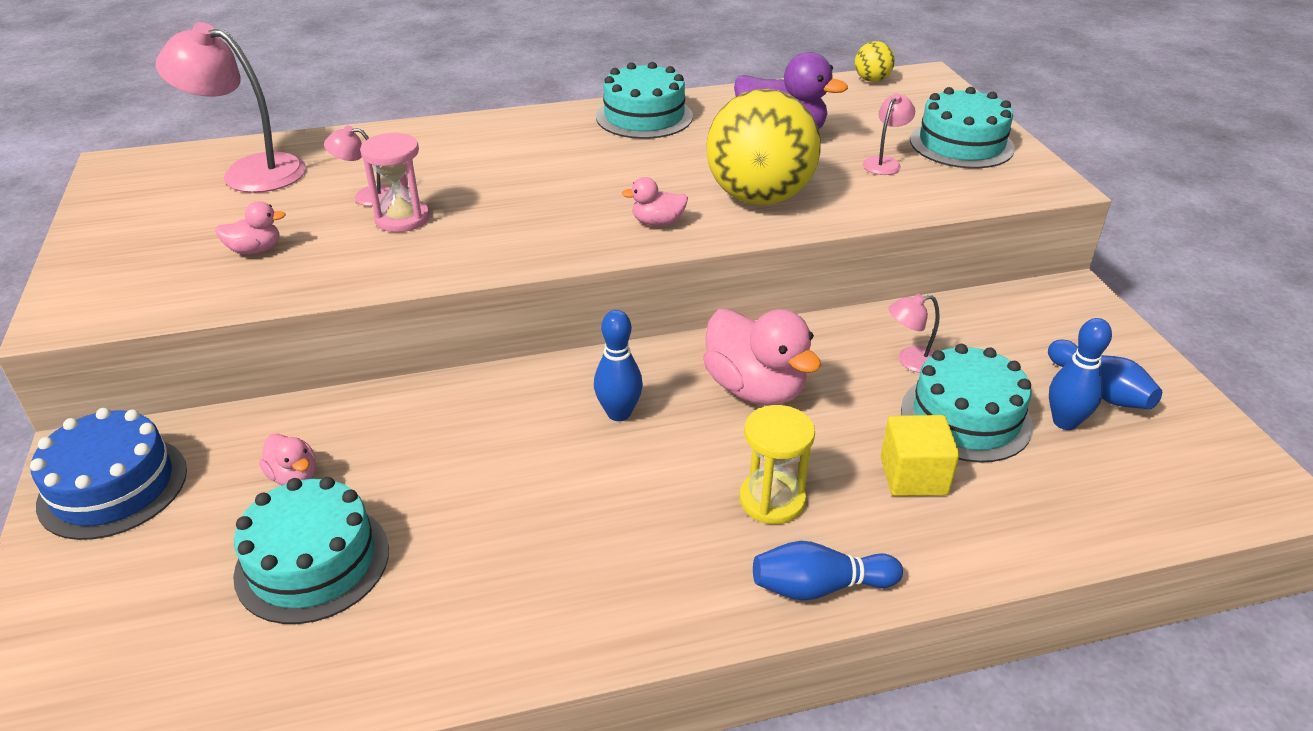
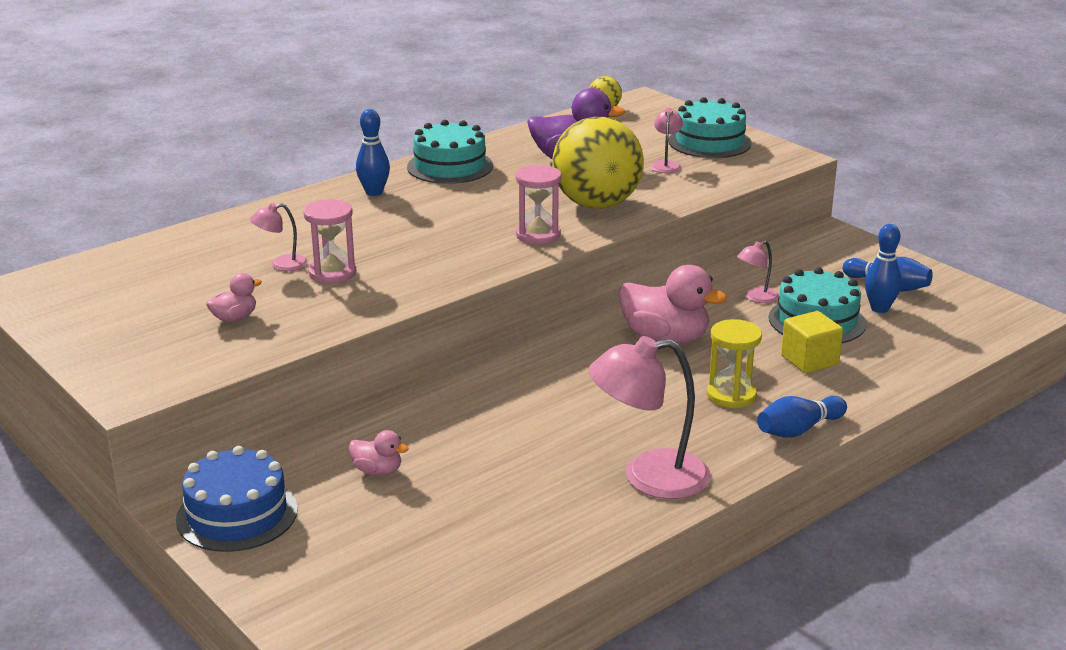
camera: 25 degrees left, 10 degrees down
(249, 171) = (152, 268): pink lamp -> pink lamp (648, 477)
(312, 562) = (449, 510): turquoise cake -> none
(619, 413) = (582, 375): blue bowling pin -> blue bowling pin (374, 192)
(657, 222) = (538, 235): pink duck -> pink hourglass

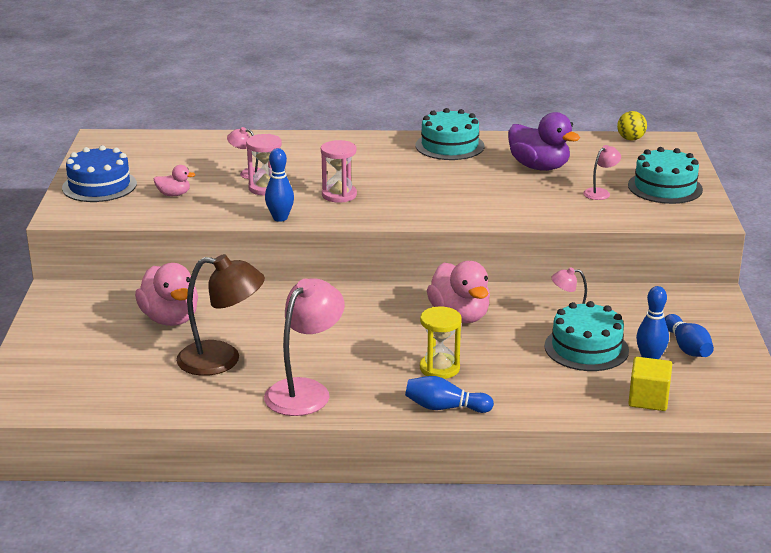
camera: 40 degrees right, 0 degrees up
(237, 514) = (72, 309): blue cake -> blue cake (99, 186)
(374, 192) = (373, 147): blue bowling pin -> blue bowling pin (280, 218)
(377, 471) = (170, 319): pink duck -> pink duck, size x2.01
(511, 487) = (222, 360): none -> brown lamp
(538, 235) = (424, 209): pink hourglass -> pink hourglass (339, 195)
(597, 204) = (499, 203): yellow ball -> none
(648, 477) = (305, 390): pink lamp -> pink lamp turned 90 degrees clockwise
(809, 360) = (533, 370): yellow cube -> yellow cube (648, 399)

